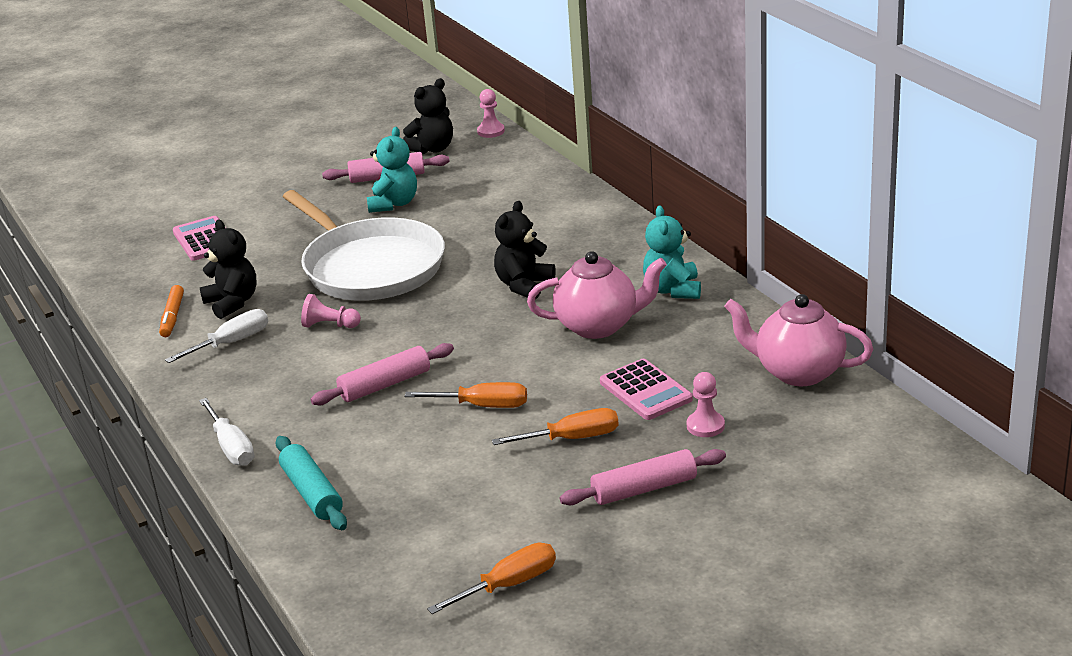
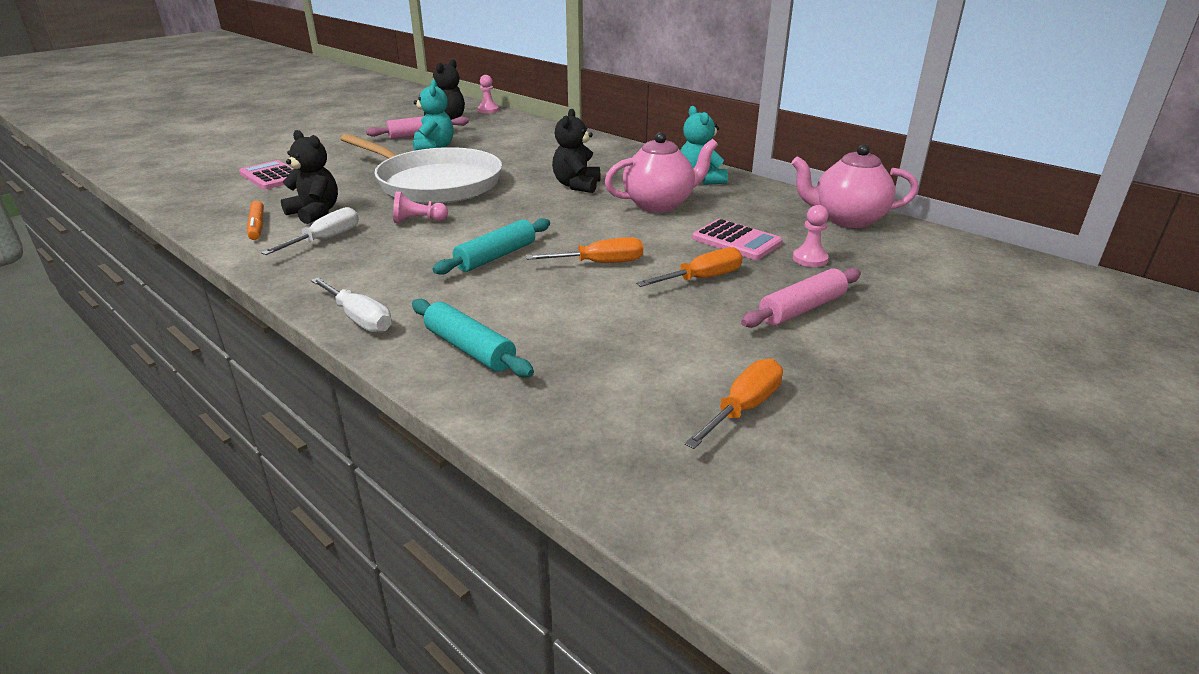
camera: 20 degrees left, 0 degrees up
(385, 385) = (496, 256): pink rolling pin -> turquoise rolling pin

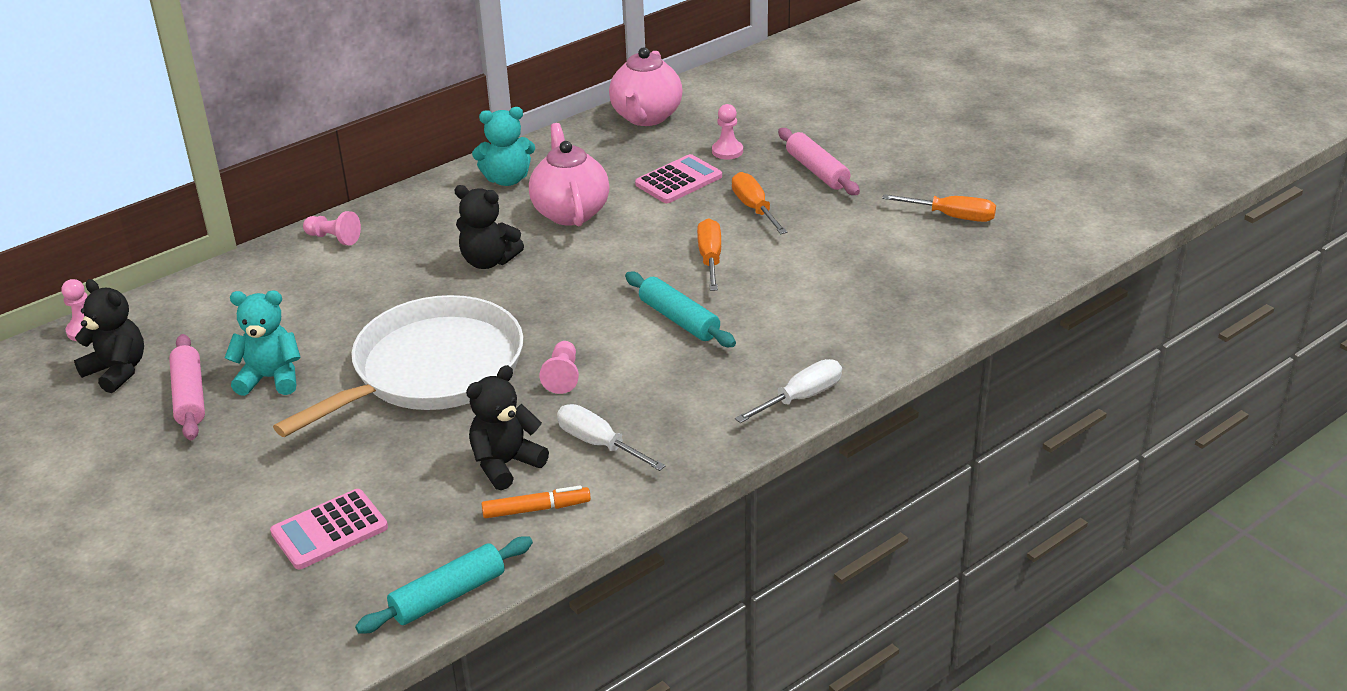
camera: 80 degrees left, 5 degrees up
(470, 349) = (862, 332): turquoise rolling pin -> turquoise rolling pin (448, 595)
(596, 144) = (334, 238): none -> pink pawn
(743, 408) = (952, 216): orange screwdriver -> orange screwdriver turned 150 degrees clockwise

